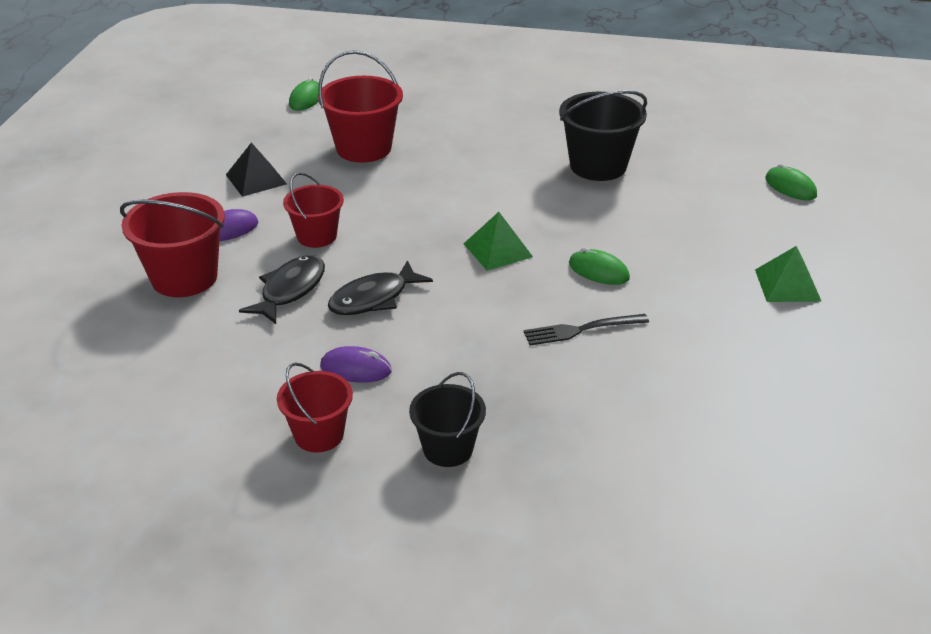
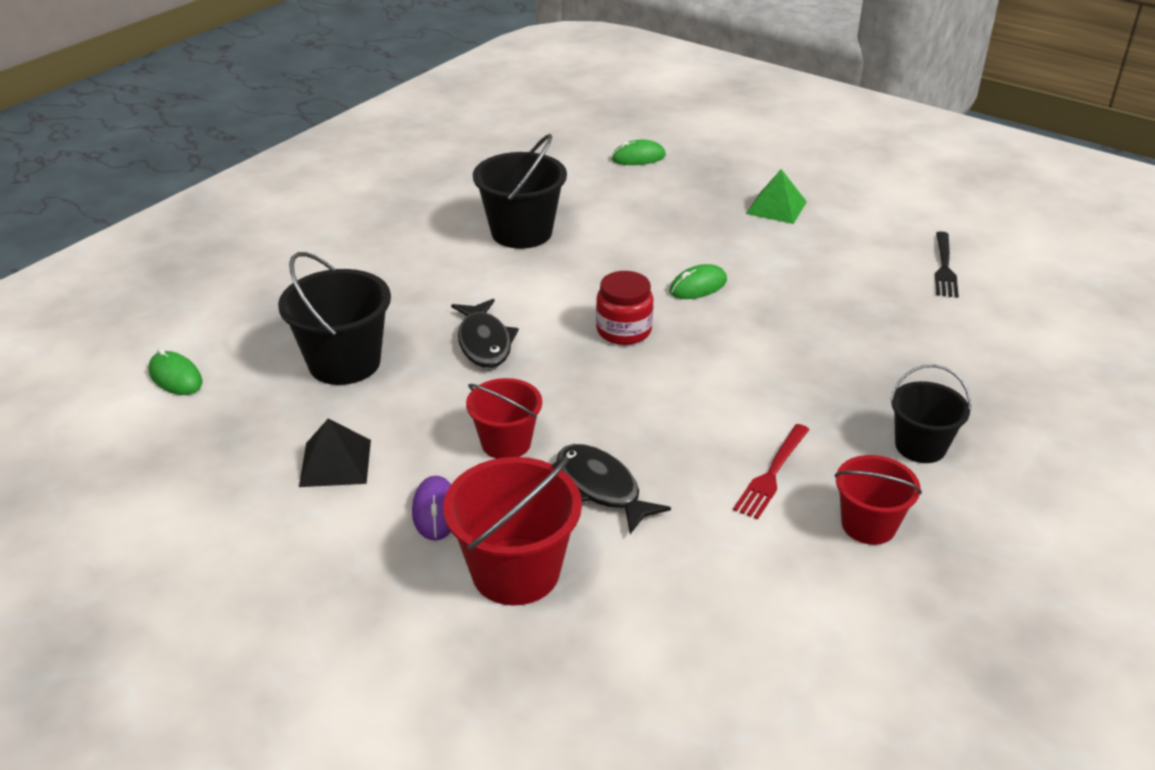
camera: 65 degrees left, 0 degrees up
(356, 369) = (772, 474): purple mouse -> red fork
(364, 148) = (344, 363): red bucket -> black bucket
(374, 298) = (656, 431): black fish -> black fish (484, 342)
(498, 250) = (624, 330): green pyramid -> red jar
(581, 330) = (782, 322): black fork -> black fork (944, 267)

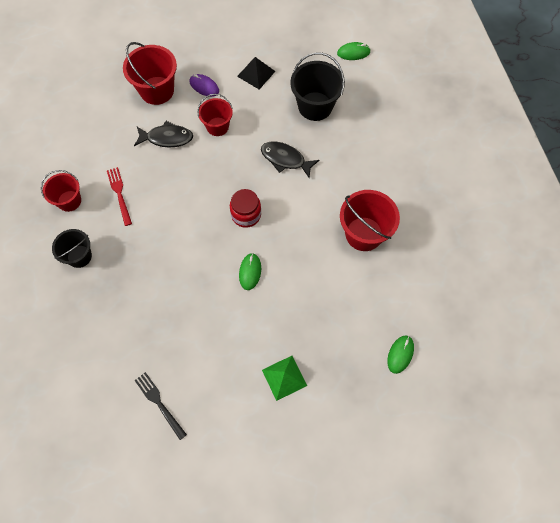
camera: 130 degrees right, 30 degrees up
(521, 232) = (364, 234): black bucket -> red bucket

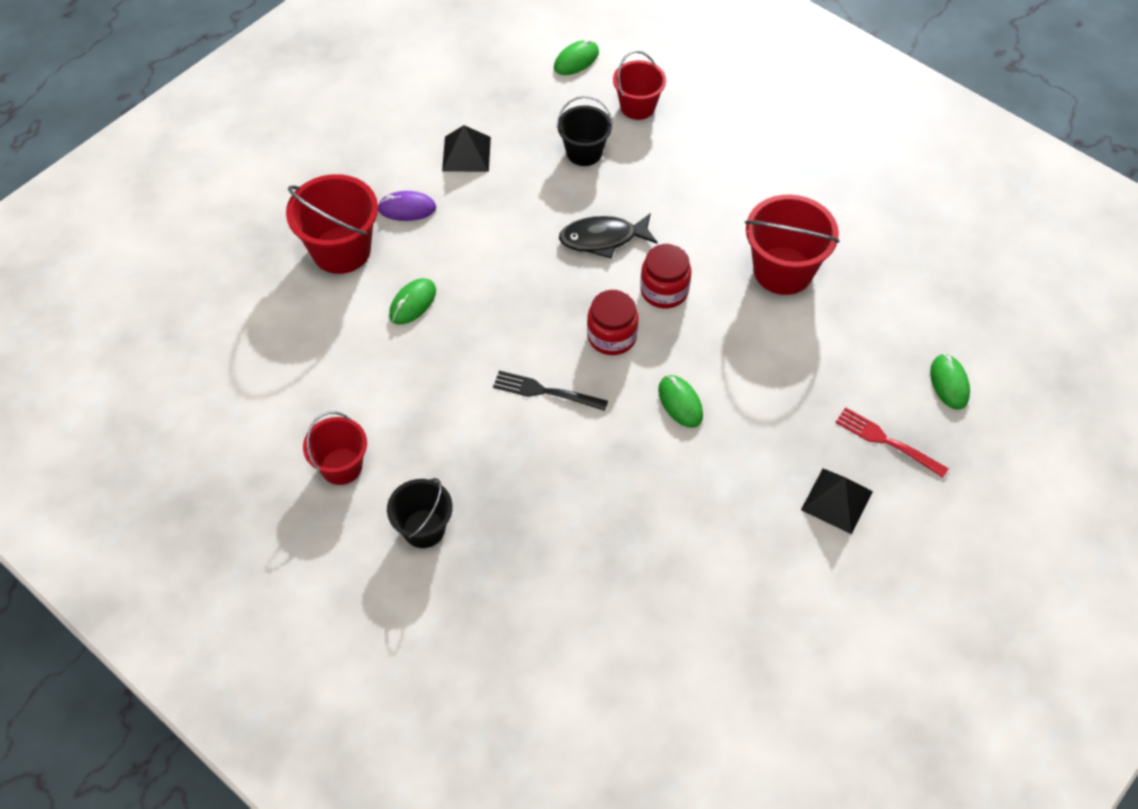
camera: 35 degrees left, 10 degrees down
(119, 194) = (409, 414): red fork -> red fork (887, 441)
(159, 403) = (706, 638): black fork -> black fork (545, 392)
(167, 138) = (413, 303): black fish -> green mouse
(217, 126) = (472, 249): red bucket -> red bucket (637, 106)
(284, 377) = (836, 500): green pyramid -> black pyramid
(292, 206) = (664, 290): none -> red jar
(315, 106) = (584, 152): black bucket -> black bucket, size x0.64

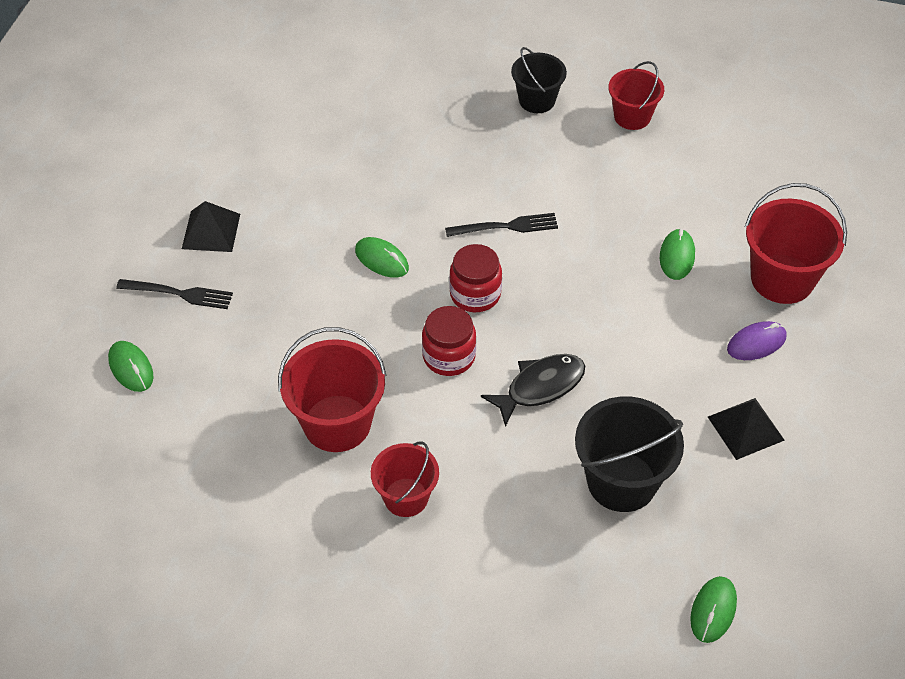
camera: 155 degrees right, 5 degrees down
(584, 152) = (622, 481): black bucket -> black bucket, size x1.57
(637, 106) = (598, 570): red bucket -> red bucket (406, 497)
(887, 441) = (179, 293): red fork -> black fork

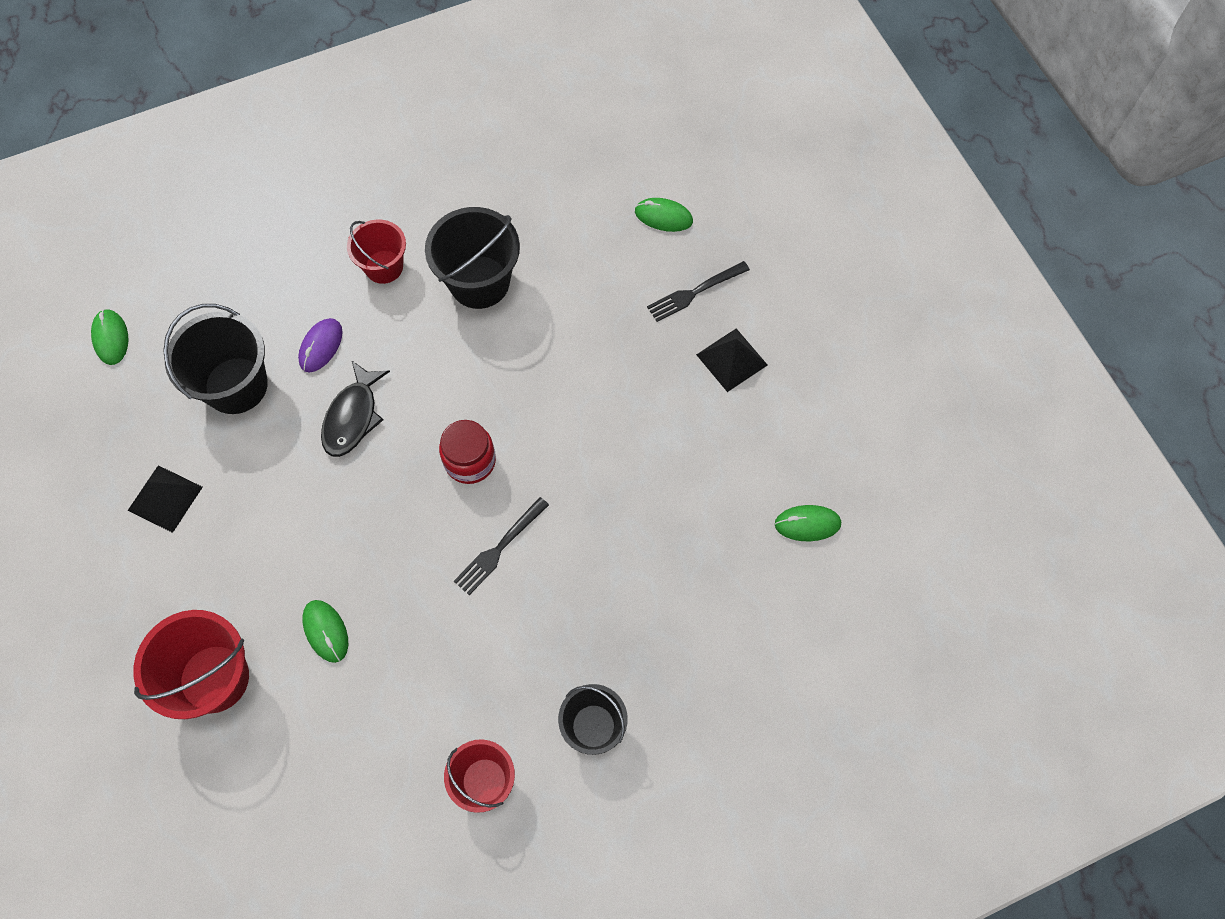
camera: 140 degrees right, 15 degrees up
(337, 423) = (479, 282): red bucket -> black bucket
(382, 260) = (573, 436): green mouse -> green mouse (807, 524)
(449, 356) = (444, 391): red jar -> none
(756, 343) = (200, 588): purple mouse -> purple mouse (321, 346)

